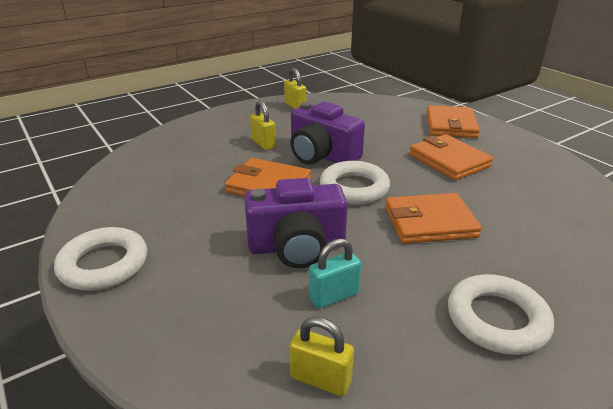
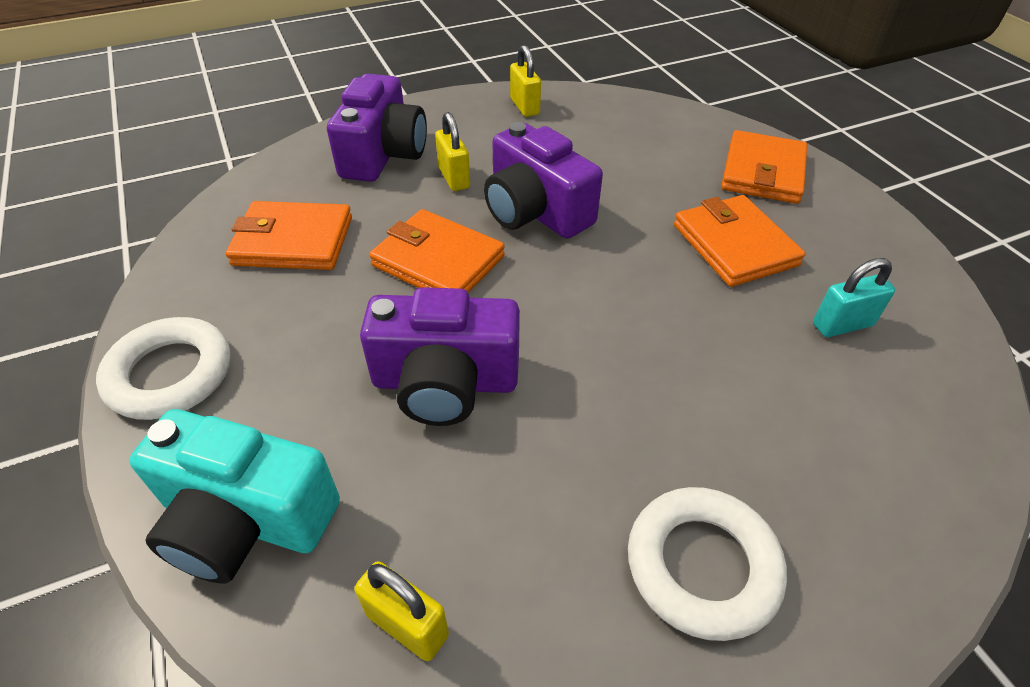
camera: 10 degrees right, 15 degrees up
(186, 337) = (246, 519): none -> turquoise camera
(213, 136) = (383, 154): none -> purple camera
(334, 296) = (471, 482): turquoise padlock -> turquoise padlock (842, 325)
(354, 188) = (565, 282): white ring -> none
(430, 222) = (661, 365): orange wallet -> orange wallet (293, 241)

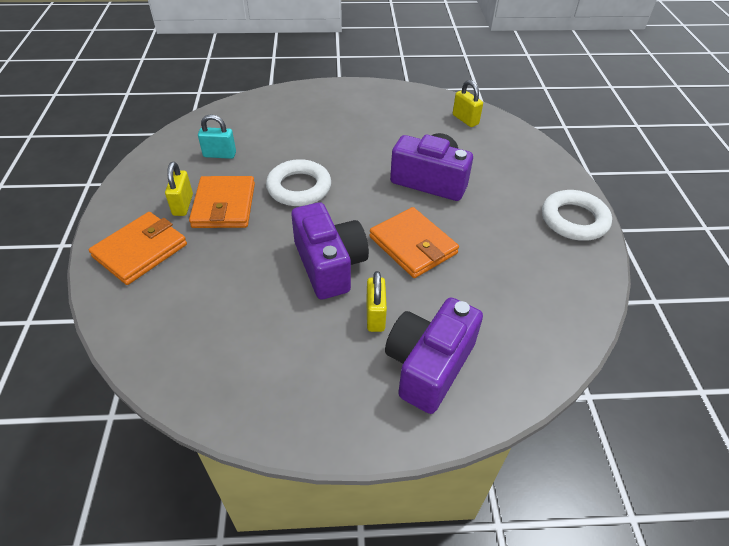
camera: 160 degrees left, 0 degrees up
(246, 519) = (524, 156): turquoise camera -> none
(293, 241) = (511, 288): orange wallet -> none
(524, 107) = (262, 397): yellow padlock -> yellow padlock (183, 205)
(702, 566) = (359, 108): white ring -> white ring (299, 187)

